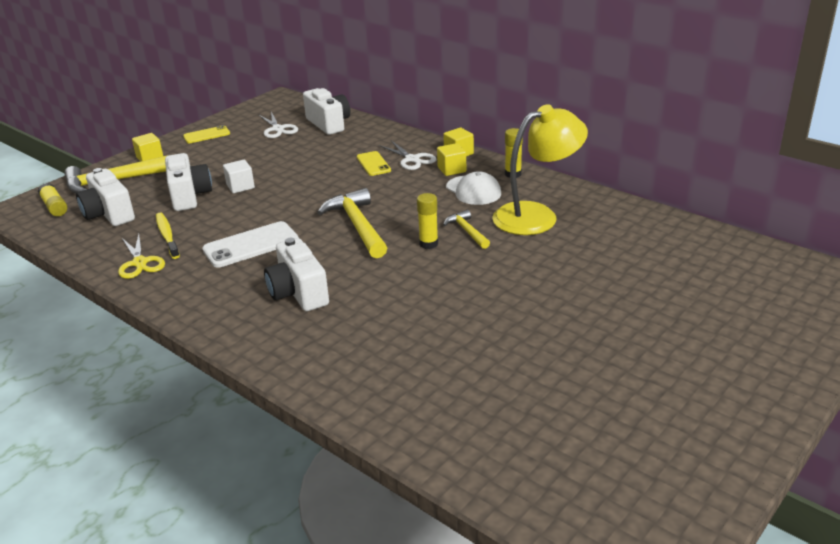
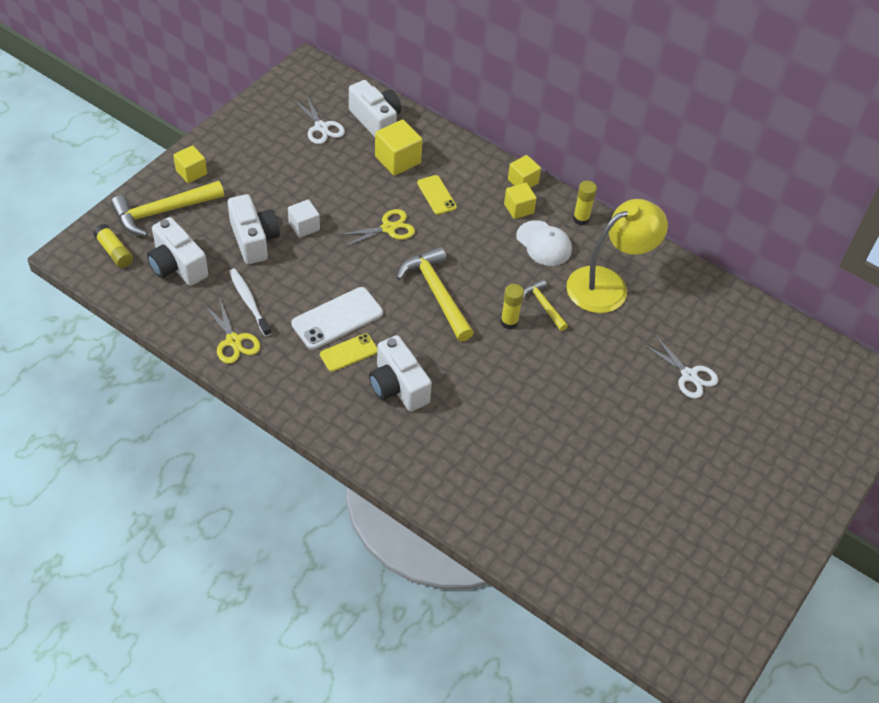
camera: 10 degrees left, 20 degrees up
(167, 236) = (249, 301): yellow toothbrush -> white toothbrush
(206, 135) = (243, 134): yellow phone -> yellow phone (349, 353)
(321, 185) = (388, 228): none -> yellow scissors
(342, 145) = (397, 160): none -> yellow cube
(412, 159) = (476, 189): white scissors -> white scissors (689, 375)

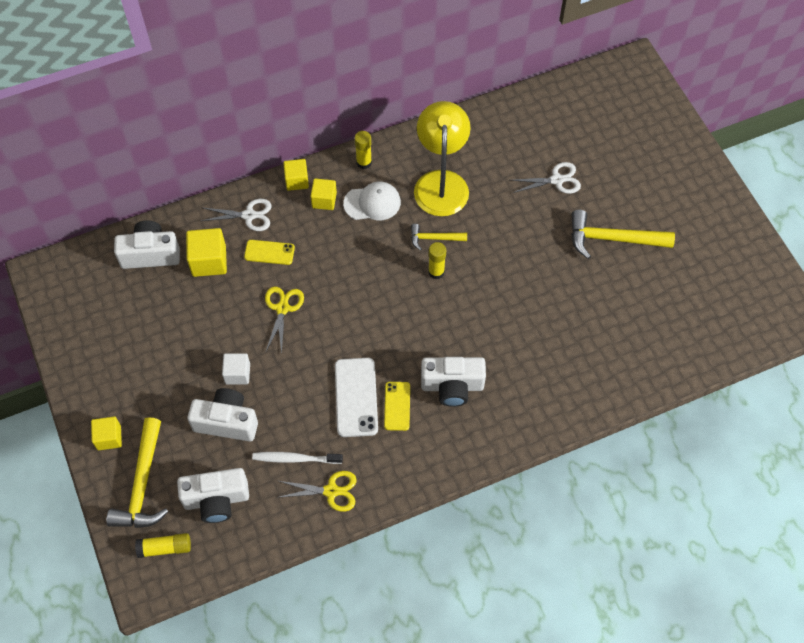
camera: 55 degrees left, 10 degrees up
(321, 127) = (127, 302): white scissors -> white scissors (249, 215)
(436, 293) = (375, 308): yellow hammer -> yellow hammer (612, 239)

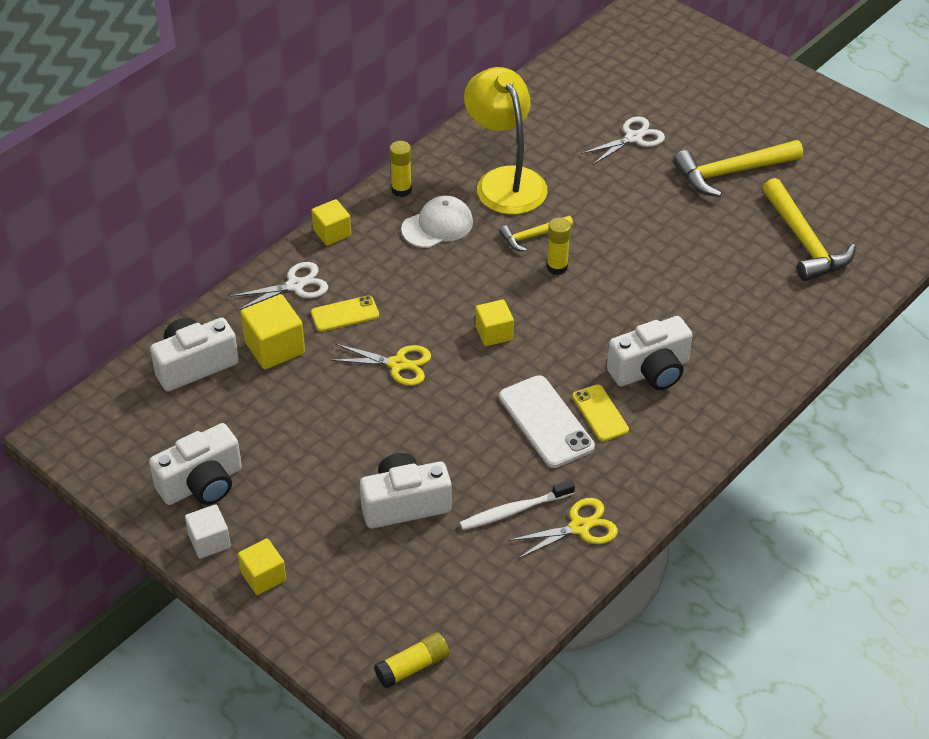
camera: 25 degrees left, 15 degrees down
(142, 484) = (339, 610): yellow hammer -> yellow hammer (804, 241)
(216, 500) = (445, 590): white camera -> white camera (202, 484)
(237, 373) = (385, 450): white cube -> white cube (209, 541)
(282, 308) = (398, 364): yellow scissors -> yellow scissors turned 120 degrees clockwise
(324, 200) = (378, 241): yellow cube -> yellow cube (494, 333)

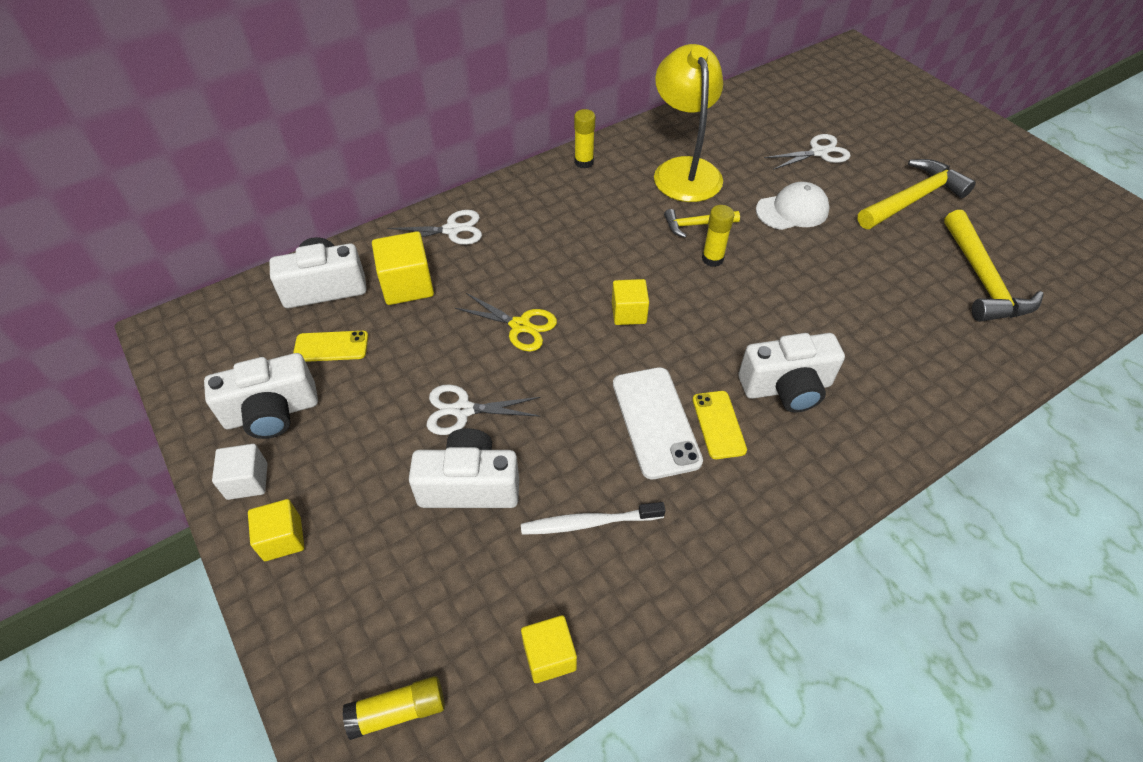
camera: 15 degrees right, 5 degrees up
(332, 233) = (505, 188): yellow cube -> yellow cube (549, 656)
(345, 314) = (487, 265): yellow phone -> yellow phone (331, 346)
(374, 447) = (463, 410): none -> white scissors
(437, 225) = (607, 199): white cap -> white cap (792, 210)
(579, 527) = (659, 563): yellow scissors -> none
(731, 172) = (913, 199): yellow hammer -> yellow hammer turned 150 degrees clockwise

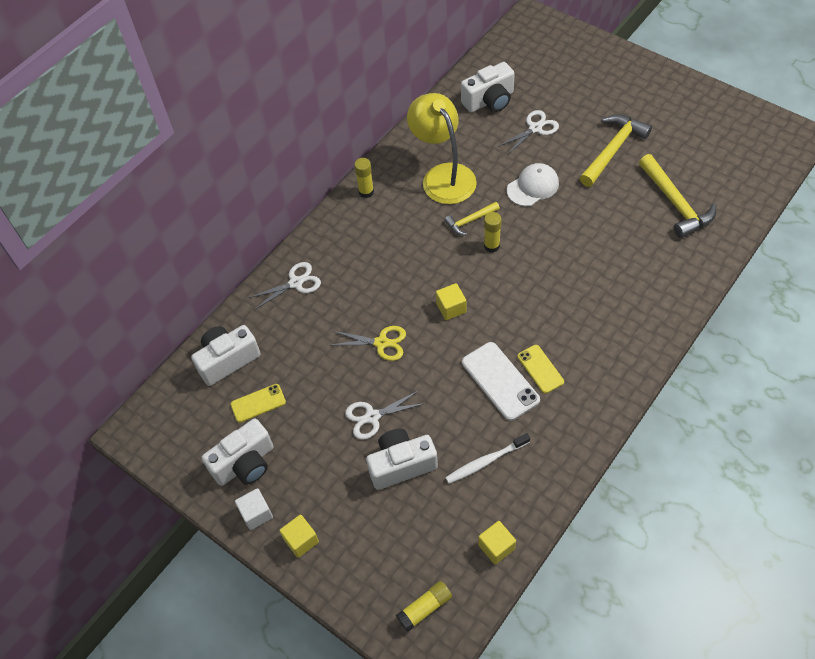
camera: 15 degrees left, 5 degrees up
(407, 285) = (286, 338): yellow cube -> none
(786, 387) = (574, 328): white camera -> white camera (489, 101)

